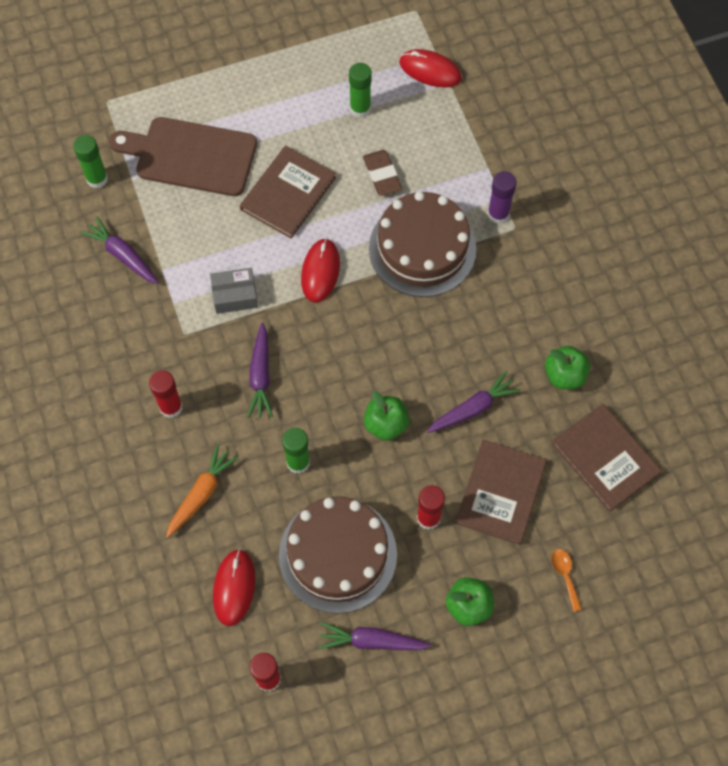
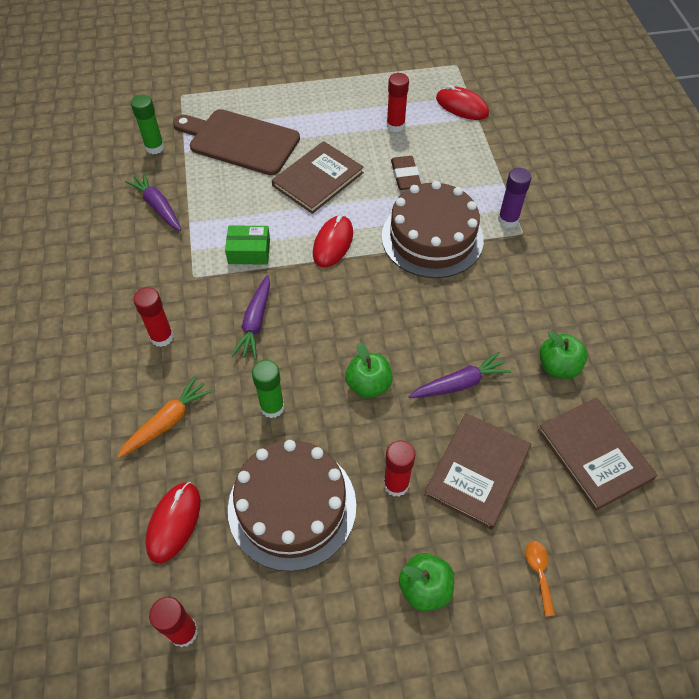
camera: 10 degrees right, 10 degrees down
(235, 295) = (249, 251): grey box -> green box
(360, 108) = (395, 126): green glue stick -> red glue stick
(372, 641) = (309, 609): purple carrot -> none

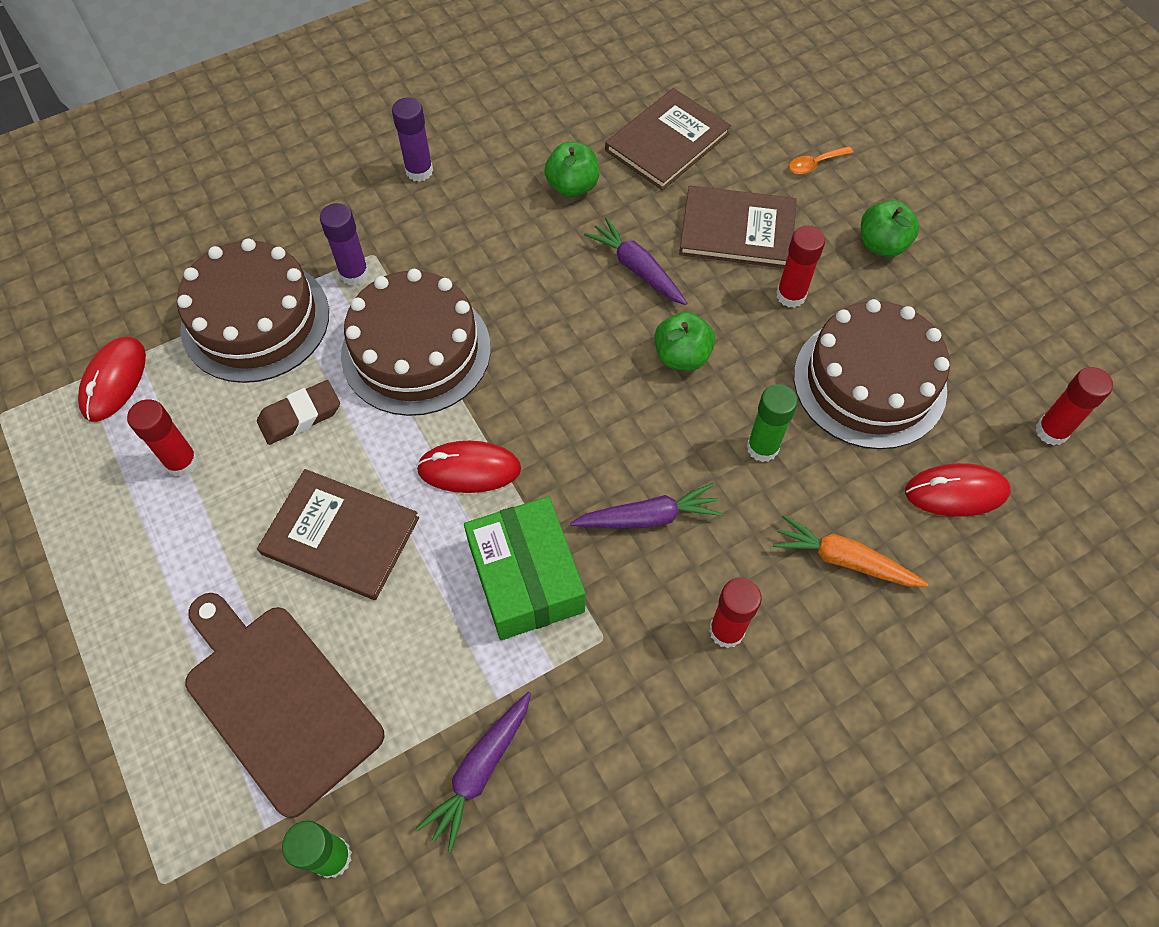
camera: 110 degrees left, 5 degrees up
(240, 141) = (278, 700): brown cutting board -> brown cutting board turned 135 degrees clockwise
(249, 251) = (526, 578): green box -> green box, size x1.66
(485, 168) = (255, 320): none -> brown cake
(597, 274) = (419, 171): none -> purple glue stick

